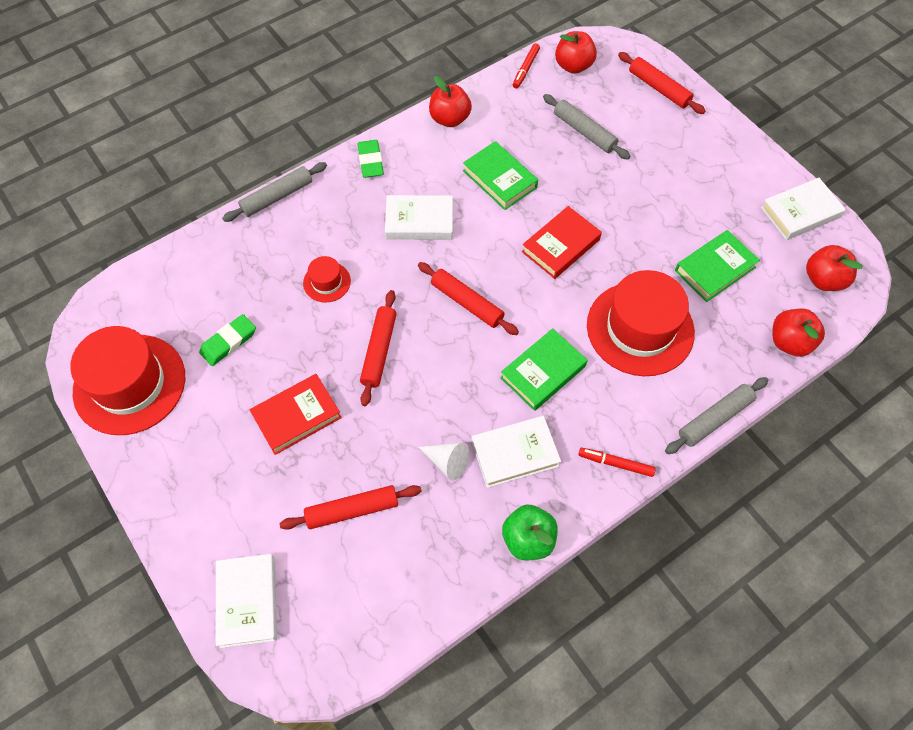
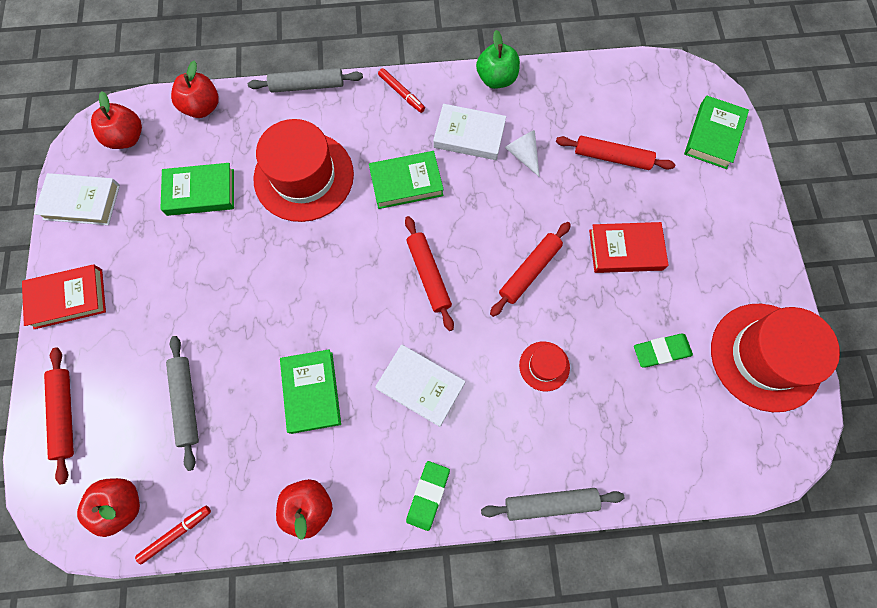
camera: 150 degrees left, 10 degrees up
(248, 601) = (713, 135): white book -> green book
(561, 246) = (309, 285): red book -> red book (68, 298)

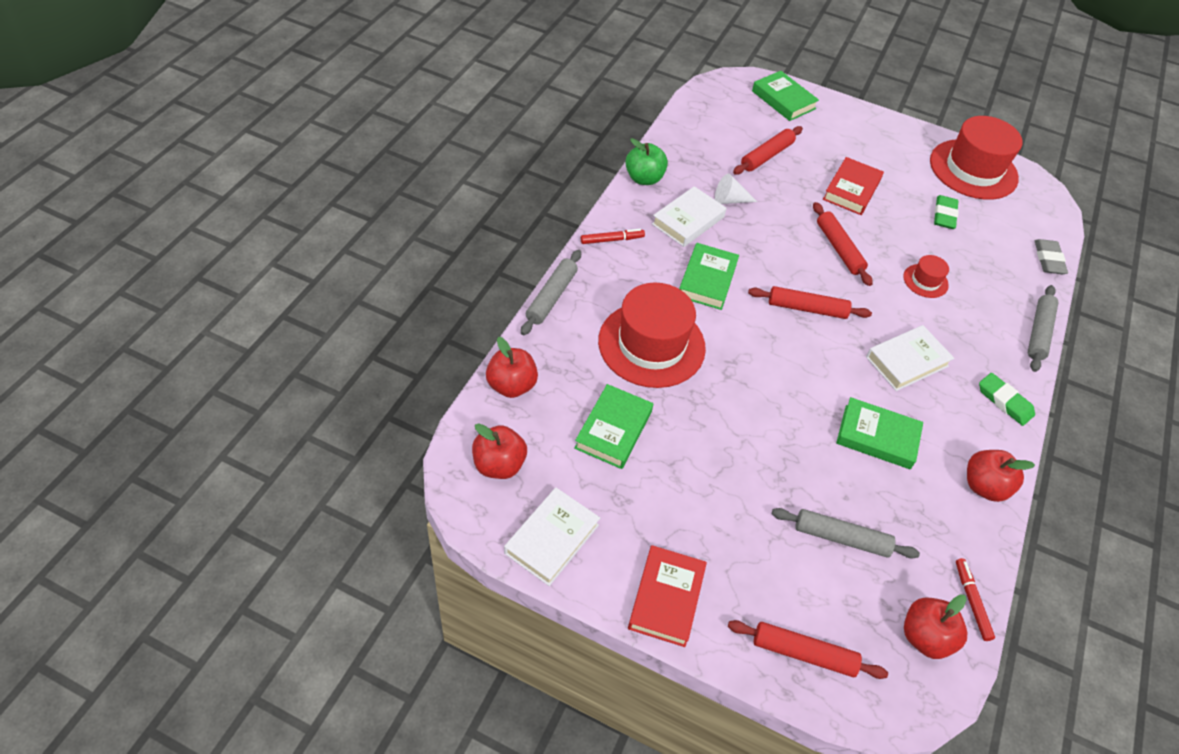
camera: 65 degrees left, 20 degrees down
(676, 483) = (1048, 259): none -> grey eraser

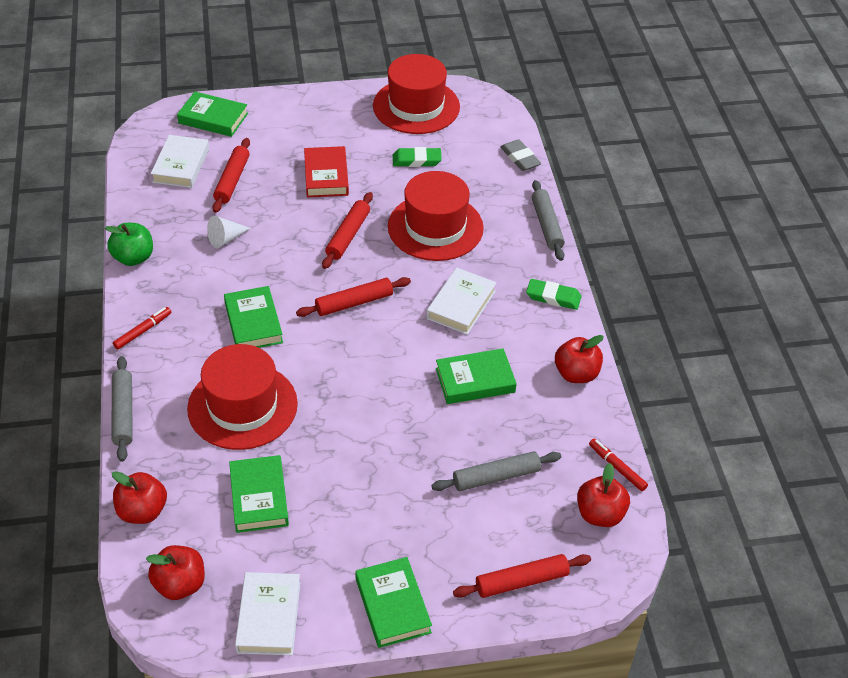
camera: 30 degrees left, 5 degrees down
(666, 598) = (392, 605): red book -> green book
(688, 221) = (201, 277): white book -> white book (181, 165)
(838, 249) = (348, 235): red rolling pin -> red rolling pin turned 75 degrees clockwise
(925, 281) = (435, 227): red hat -> red hat, size x2.19
(944, 215) = (416, 160): green eraser -> green eraser turned 75 degrees counterclockwise

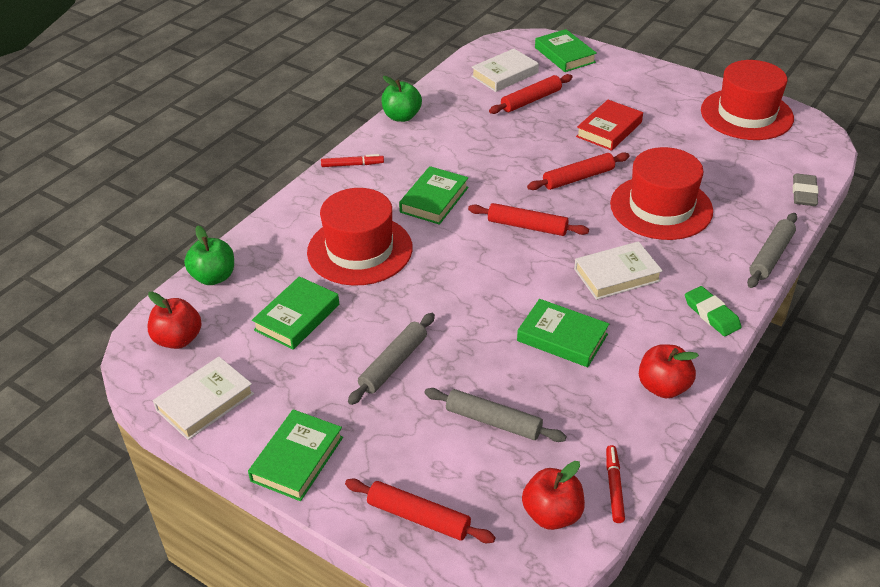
camera: 45 degrees right, 5 degrees down
(123, 413) = (278, 208): grey rolling pin -> grey rolling pin (393, 364)
(142, 511) = (214, 277): red apple -> green apple
(226, 239) = (480, 135): white cone -> none
(416, 160) = (701, 152): green eraser -> none

